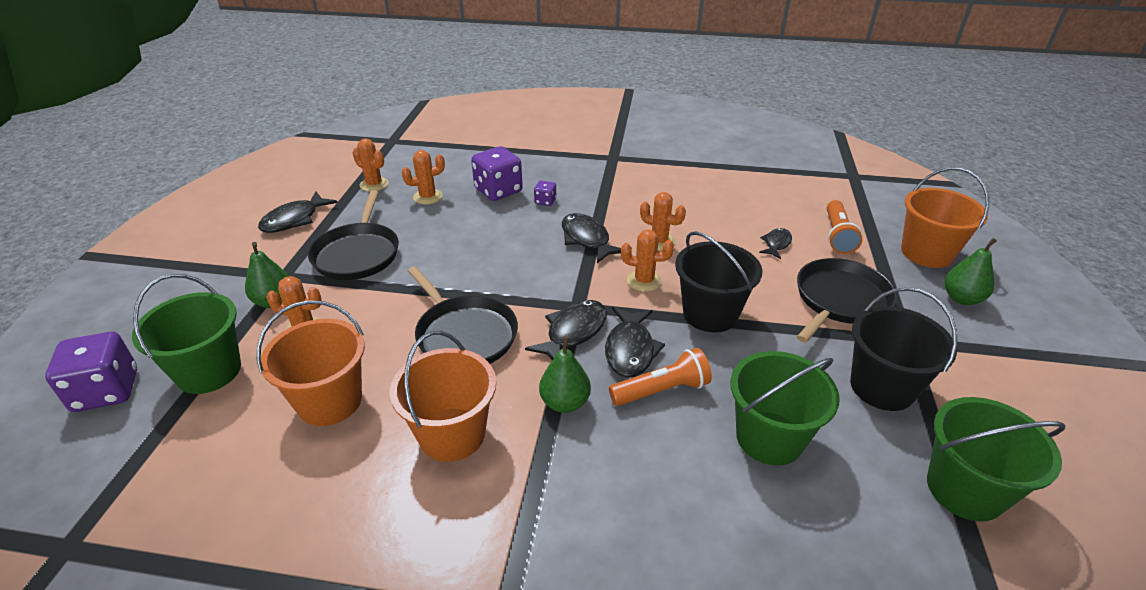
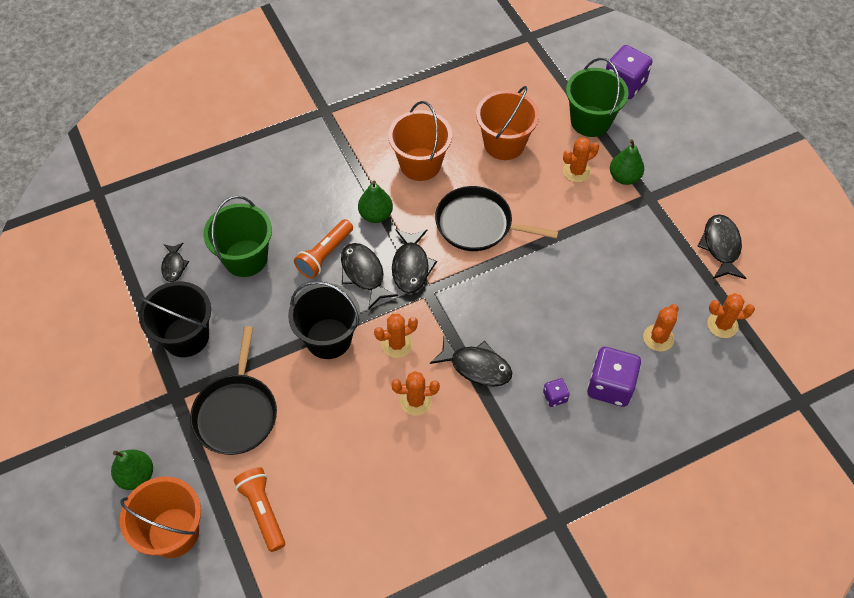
camera: 145 degrees right, 20 degrees up
(358, 254) = (628, 244): black pan -> none
(776, 244) = (314, 461): black fish -> black fish (174, 266)
(964, 489) = (126, 285): green bucket -> none

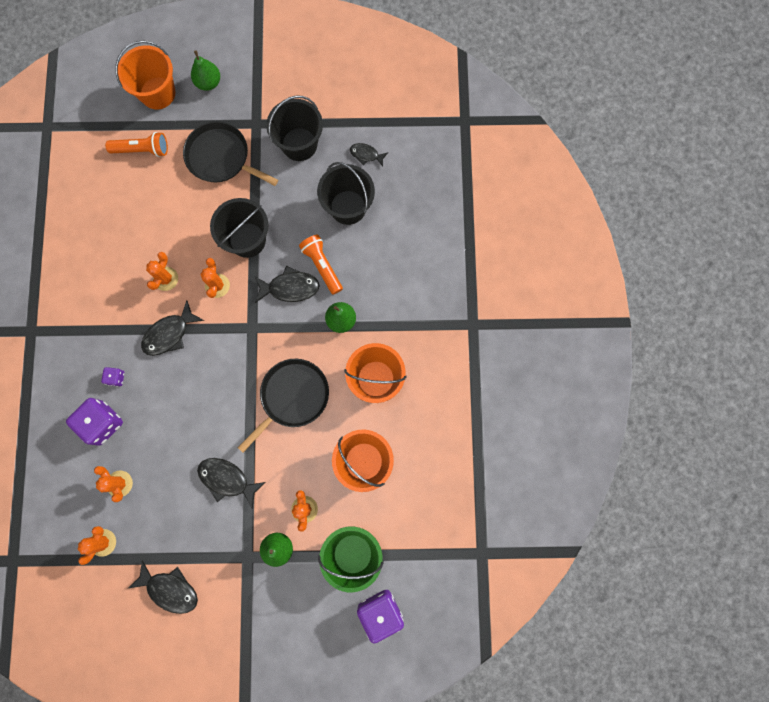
camera: 115 degrees right, 20 degrees up
(245, 258) = (348, 207): green bucket -> black bucket
(411, 266) = (279, 326): black fish -> black fish (227, 479)

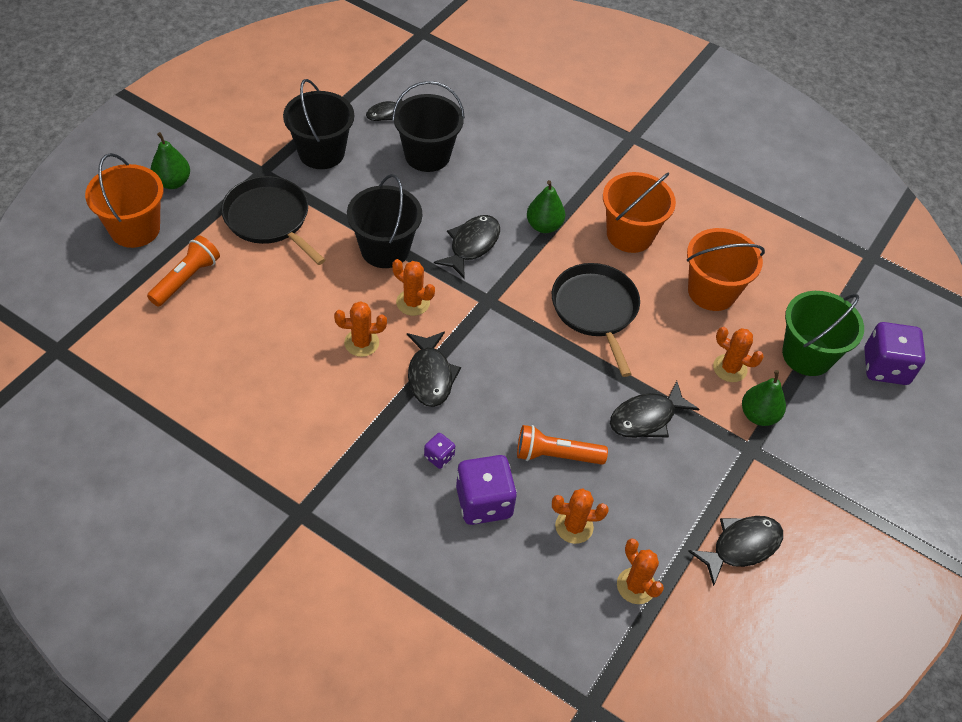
camera: 60 degrees left, 25 degrees down
(166, 279) = (361, 343): orange cactus -> orange cactus turned 60 degrees counterclockwise
(221, 157) = (269, 219): black pan -> black pan turned 75 degrees clockwise
(322, 266) = (471, 208): orange flashlight -> orange flashlight (556, 455)

